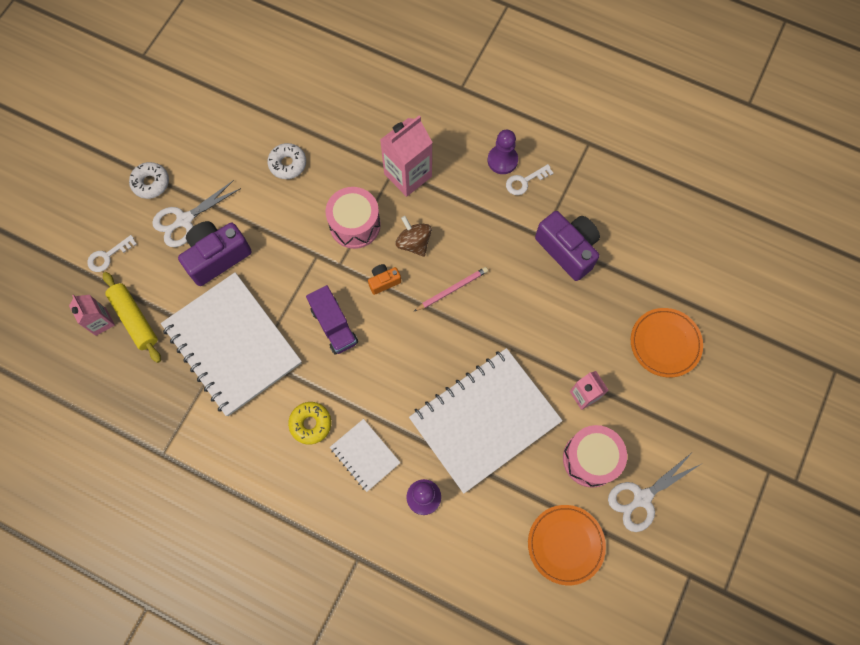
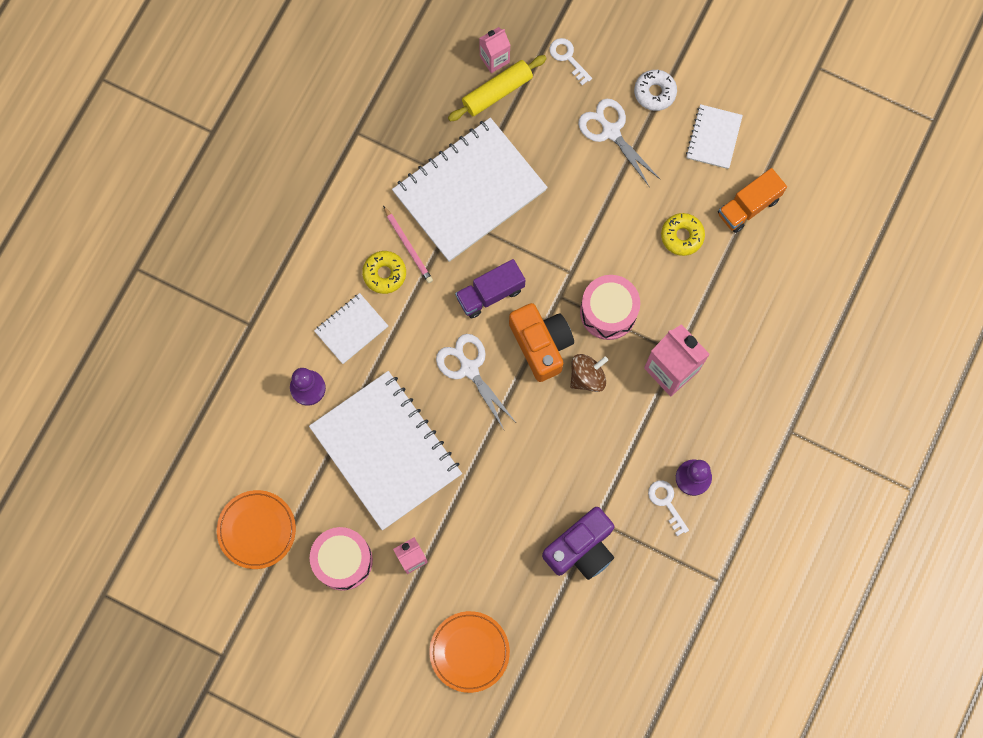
camera: 90 degrees right, 5 degrees up
(198, 137) = (713, 137): none -> white notebook
(217, 257) = (568, 168): purple camera -> none
(264, 112) = (748, 206): none -> orange truck
(288, 164) = (682, 236): white donut -> yellow donut
(384, 281) = (541, 344): orange camera -> orange camera, size x2.04
(452, 289) = (532, 418): pink pencil -> pink pencil (408, 246)
(642, 498) = (301, 612): white scissors -> white scissors (469, 369)

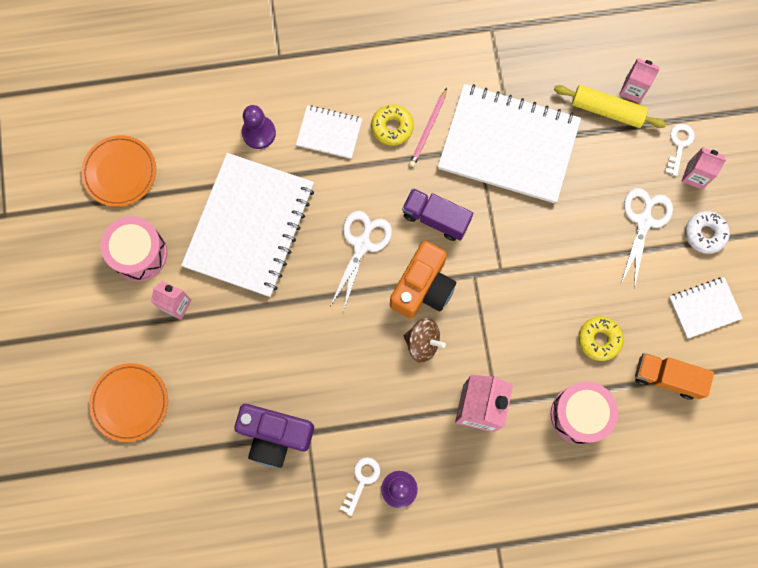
camera: 55 degrees right, 0 degrees up
(602, 64) = (695, 176): none -> pink carton
(608, 312) = (489, 323): pink drum -> pink drum (579, 414)

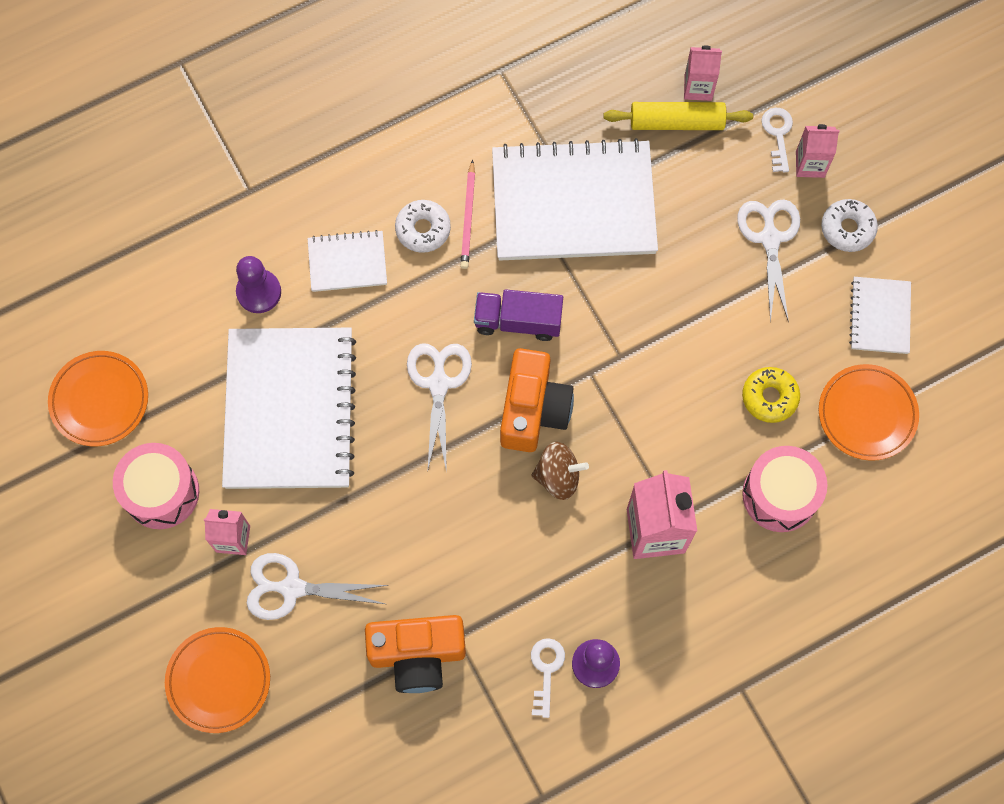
camera: 20 degrees left, 5 degrees down
(205, 355) = (292, 588): none -> white scissors
(275, 435) = (417, 655): purple camera -> orange camera
(392, 127) = (423, 229): yellow donut -> white donut
(667, 377) = (867, 414): orange truck -> orange plate
(704, 308) = (879, 316): white notebook -> white notebook turned 45 degrees counterclockwise

